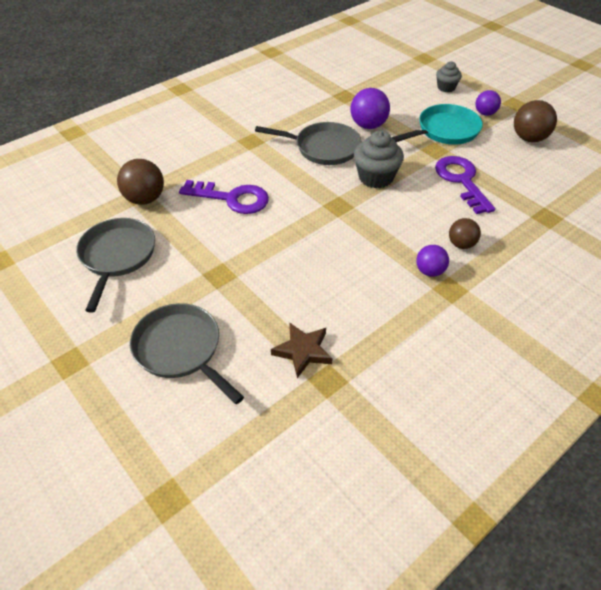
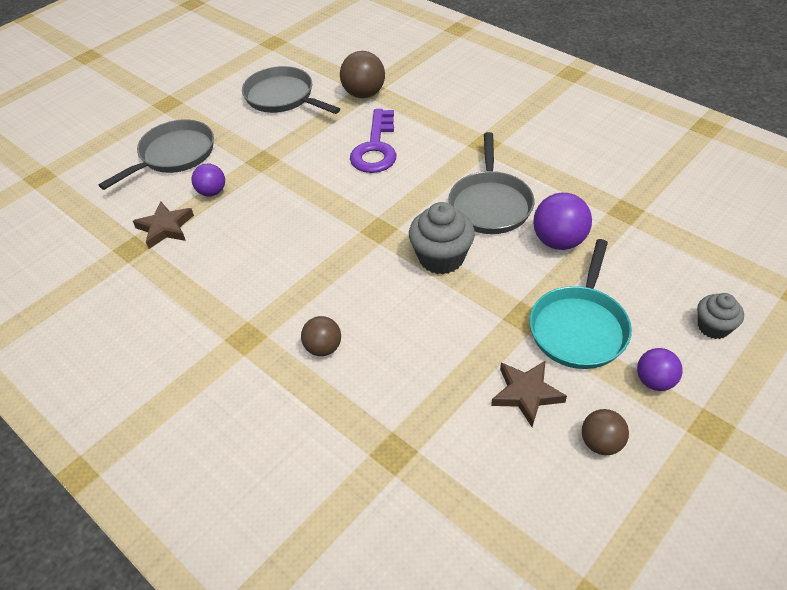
camera: 85 degrees right, 0 degrees up
(117, 256) = (282, 97): grey pan -> grey pan turned 135 degrees counterclockwise
(430, 271) = (274, 317): purple ball -> purple ball (212, 192)
(445, 131) = (579, 327): turquoise pan -> turquoise pan turned 60 degrees clockwise
(461, 181) = (457, 348): purple key -> none
(497, 158) = (526, 394): none -> brown star
(529, 138) = (601, 443): brown ball -> brown ball, size x0.64

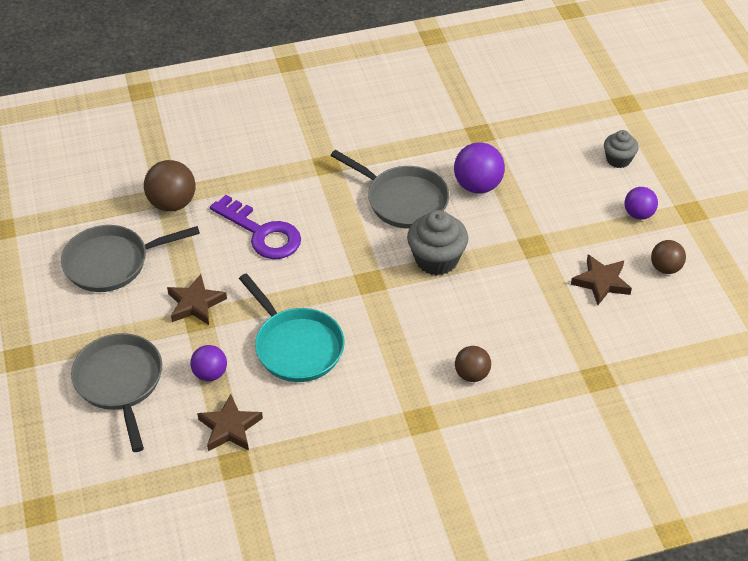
camera: 60 degrees left, 0 degrees up
(275, 152) = (195, 304): none -> brown star
(579, 327) = (567, 223): turquoise pan -> turquoise pan (296, 346)

